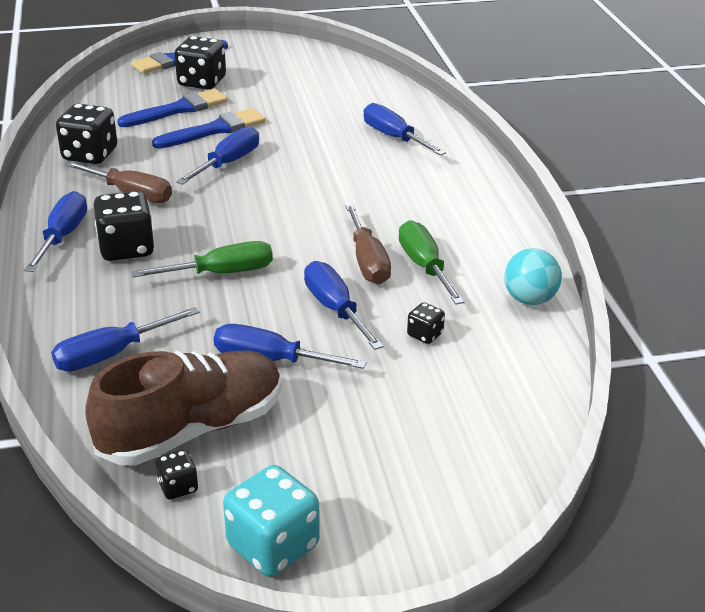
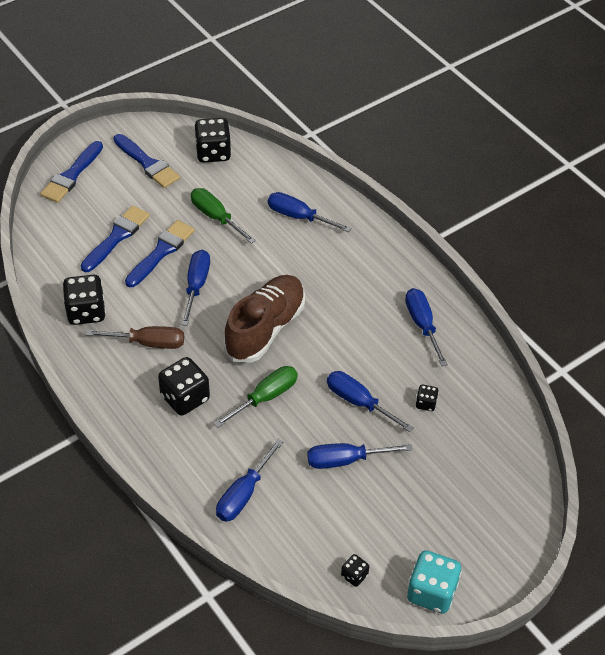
camera: 25 degrees left, 15 degrees up
(63, 236) = (131, 402): blue screwdriver -> blue screwdriver (422, 325)
(192, 429) = (334, 531): brown shoe -> brown shoe (265, 328)
(202, 82) = (112, 198): black dice -> black dice (213, 153)
(262, 67) = (147, 163): none -> blue brush
(367, 261) = (353, 351): brown screwdriver -> none
(424, 266) = (393, 343): green screwdriver -> green screwdriver (216, 217)
(529, 299) = (472, 349): turquoise ball -> none

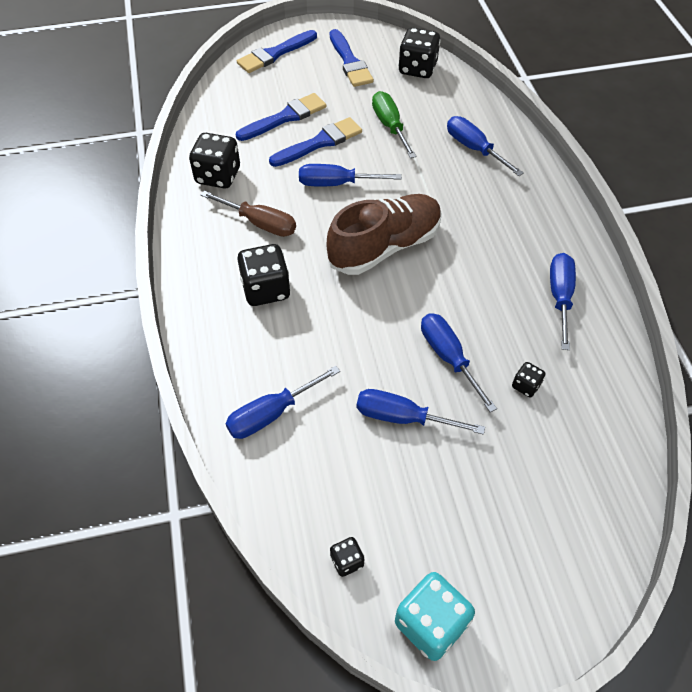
camera: 25 degrees right, 5 degrees up
(196, 286) = (336, 184): blue screwdriver -> blue screwdriver turned 120 degrees counterclockwise
(265, 397) = (349, 317): green screwdriver -> none

